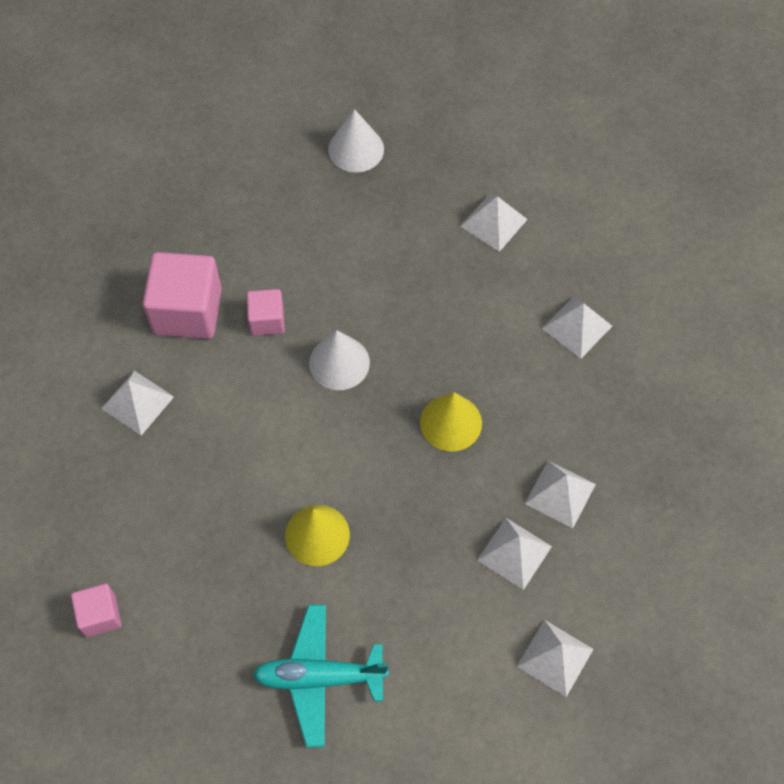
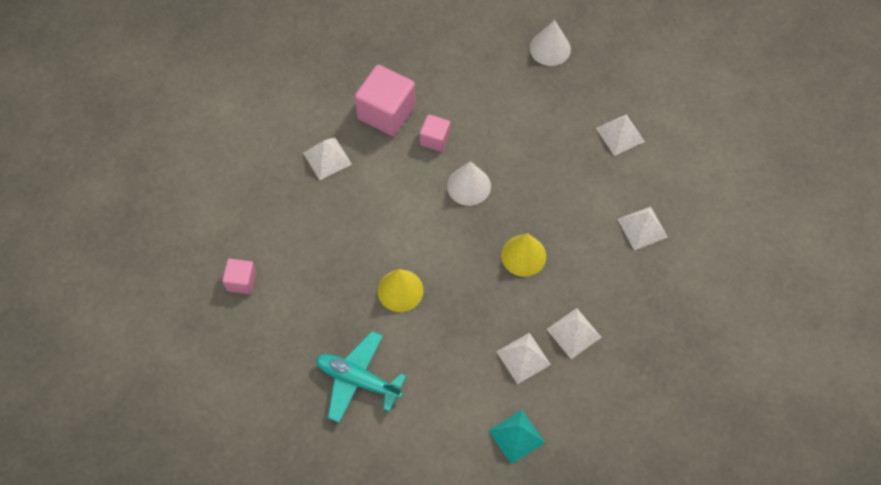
camera: 25 degrees right, 0 degrees up
(555, 657) = (516, 436): white pyramid -> turquoise pyramid

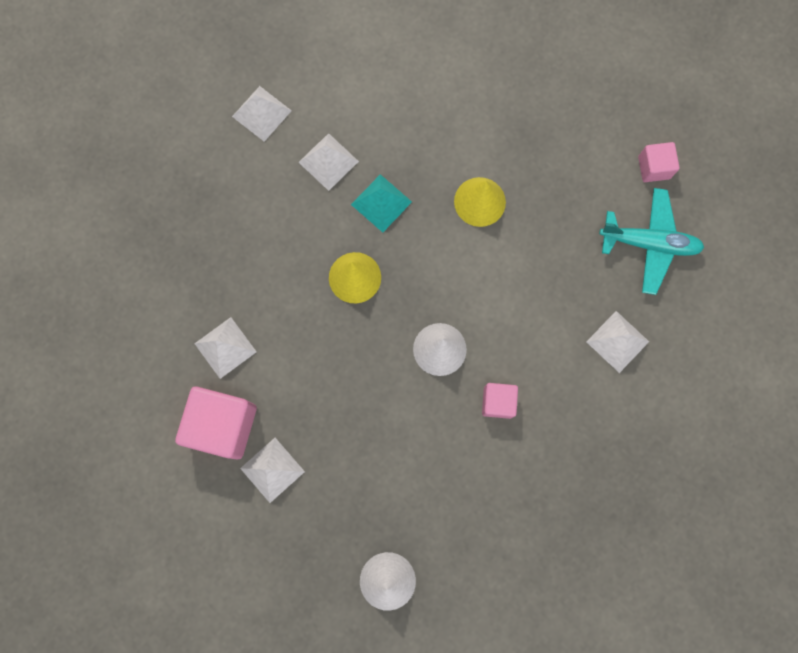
camera: 165 degrees right, 15 degrees up
(358, 380) = (492, 96): turquoise plane -> turquoise plane (649, 243)
(386, 112) = (568, 424): pink cube -> pink cube (223, 425)
(516, 436) = (317, 81): turquoise pyramid -> turquoise pyramid (381, 203)
(574, 333) = (280, 202): white pyramid -> white pyramid (261, 113)

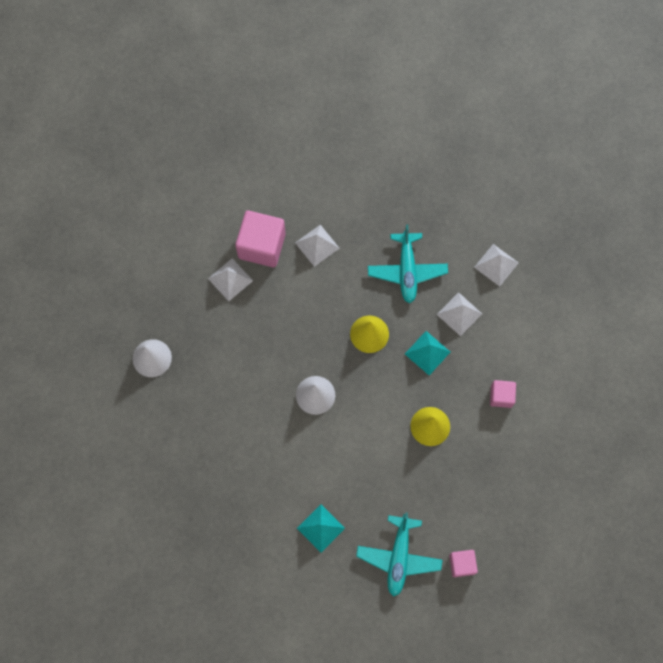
camera: 90 degrees right, 5 degrees down
(266, 227) = (407, 270): none -> turquoise plane
(498, 402) = (275, 436): pink cube -> pink cube (501, 396)
(617, 341) = (321, 528): white pyramid -> turquoise pyramid

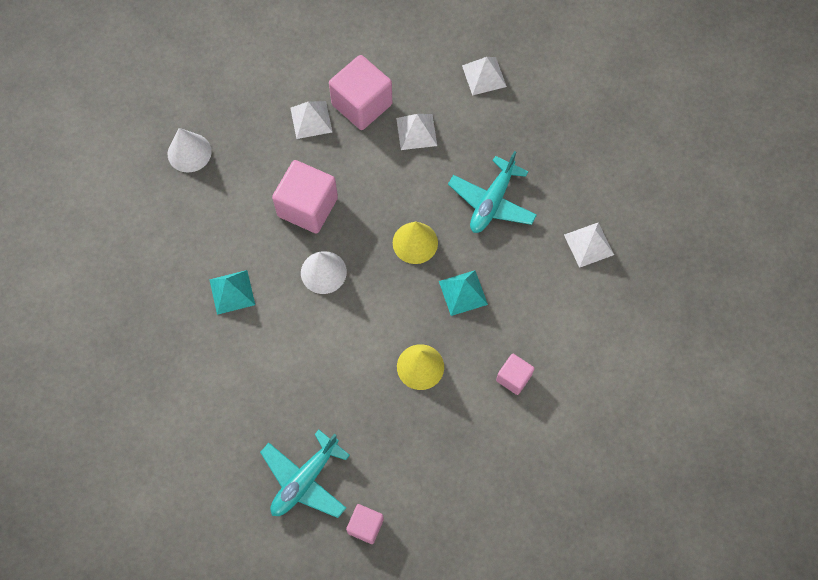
camera: 30 degrees right, 5 degrees down
(271, 351) = (307, 207): none -> pink cube
(321, 528) = (245, 405): turquoise pyramid -> turquoise pyramid (232, 292)
(459, 314) = (520, 272): white pyramid -> white pyramid (484, 76)

